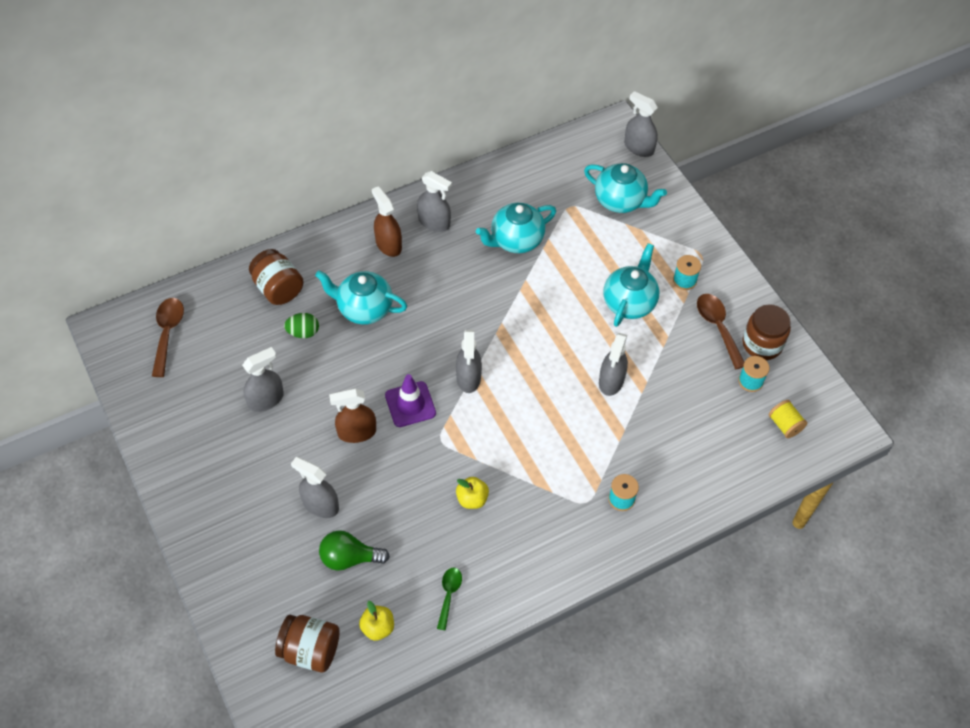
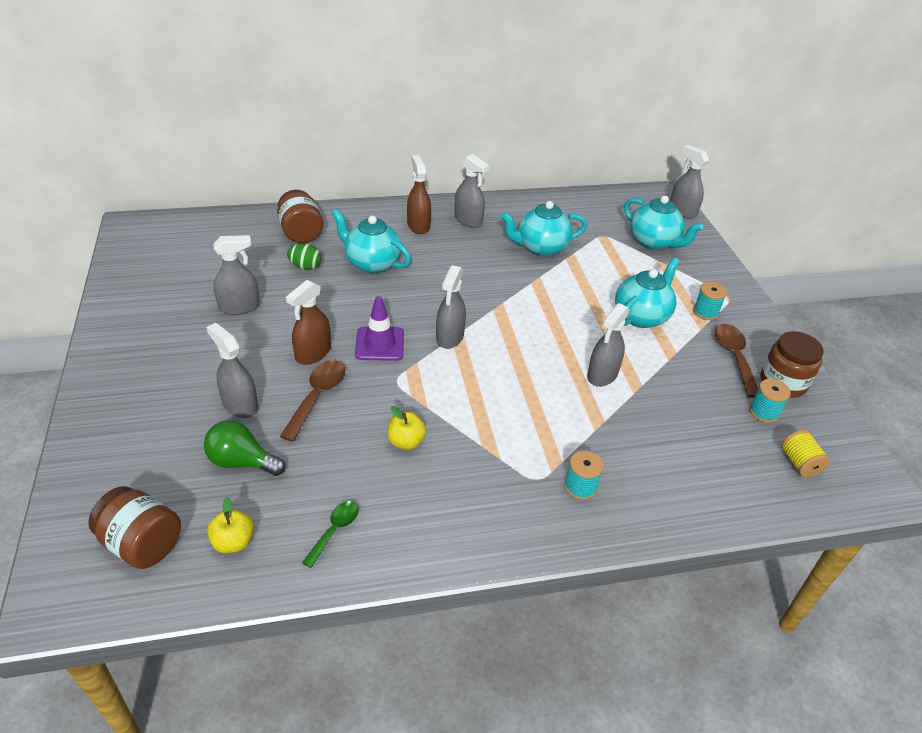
camera: 15 degrees right, 15 degrees down
(168, 333) = (182, 240): brown spoon -> brown spoon (317, 397)
(356, 432) = (313, 353): brown spray bottle -> brown spray bottle turned 60 degrees counterclockwise

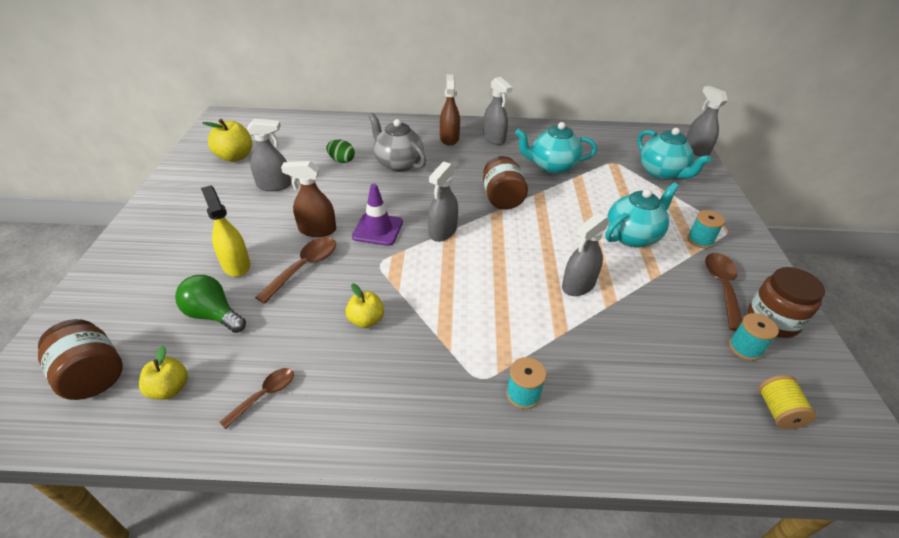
camera: 15 degrees right, 0 degrees up
(174, 277) = (235, 157): none -> yellow apple
(240, 405) = (236, 265): grey spray bottle -> yellow spray bottle
(301, 233) = (350, 134): brown jar -> brown jar (502, 198)
(313, 353) = (317, 230): brown spray bottle -> brown spray bottle turned 45 degrees clockwise
(335, 530) = (265, 395): green spoon -> brown spoon
(372, 263) = (398, 163): turquoise teapot -> grey teapot

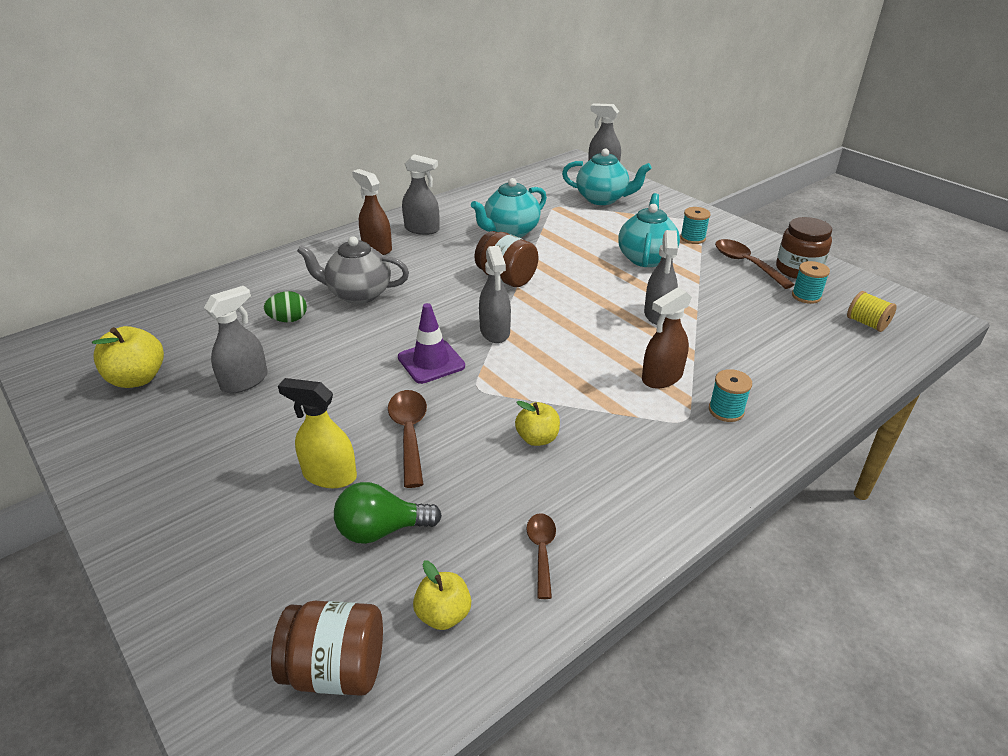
camera: 40 degrees left, 5 degrees down
(317, 230) = (368, 395): brown spray bottle -> brown spray bottle (662, 377)

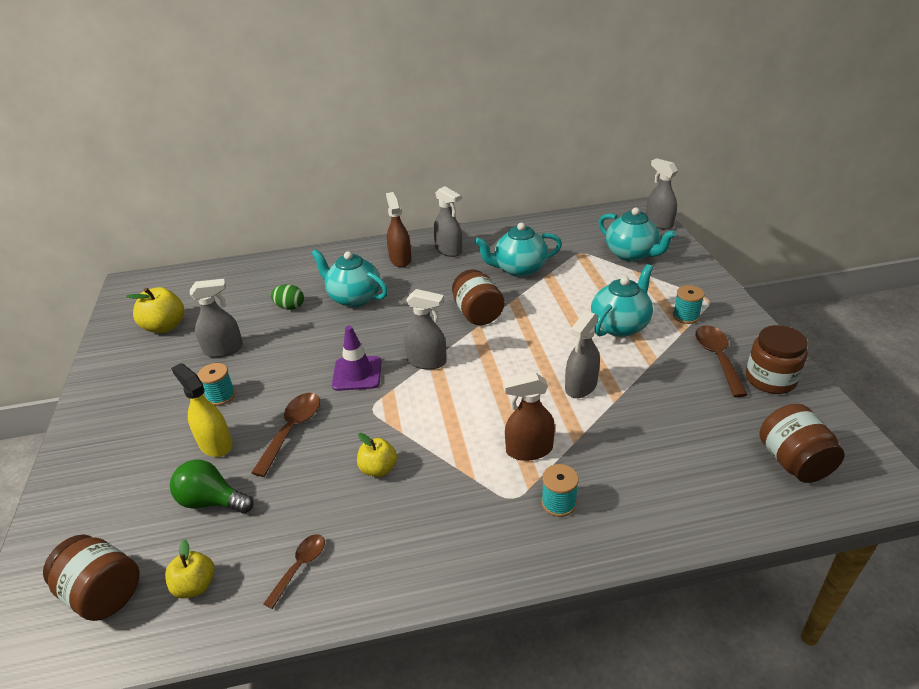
camera: 30 degrees right, 0 degrees up
(358, 294) = (354, 298): grey teapot -> turquoise teapot
(495, 331) = (427, 361): grey spray bottle -> grey spray bottle turned 90 degrees counterclockwise
(806, 296) = (751, 411): turquoise spool -> turquoise spool (221, 396)
(866, 323) = (793, 462): yellow spool -> brown jar

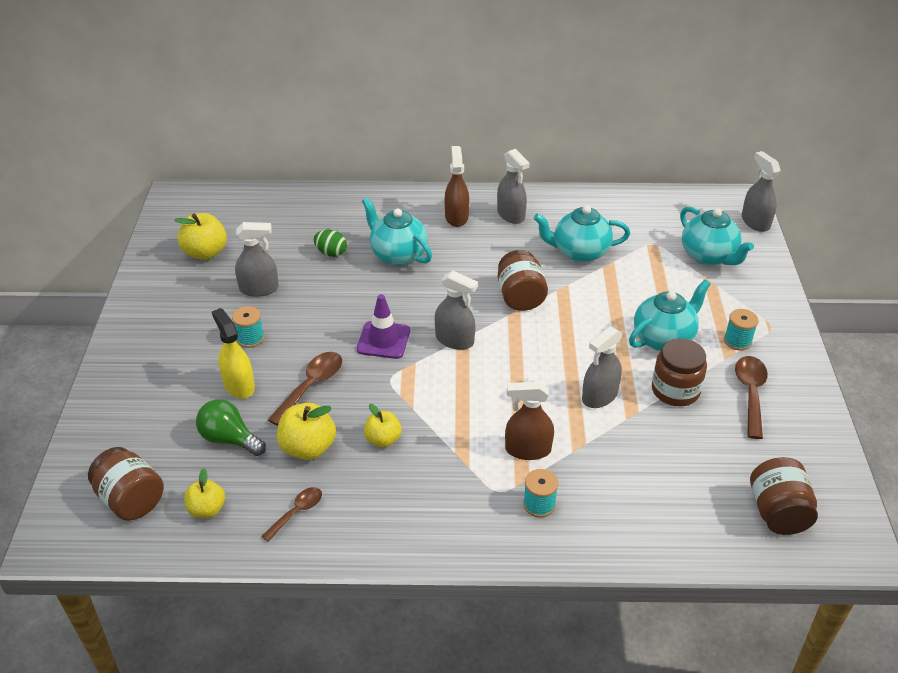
camera: 10 degrees right, 5 degrees up
(300, 493) = (308, 448): none -> yellow apple
(770, 379) = (795, 426): brown jar -> brown jar (675, 390)

